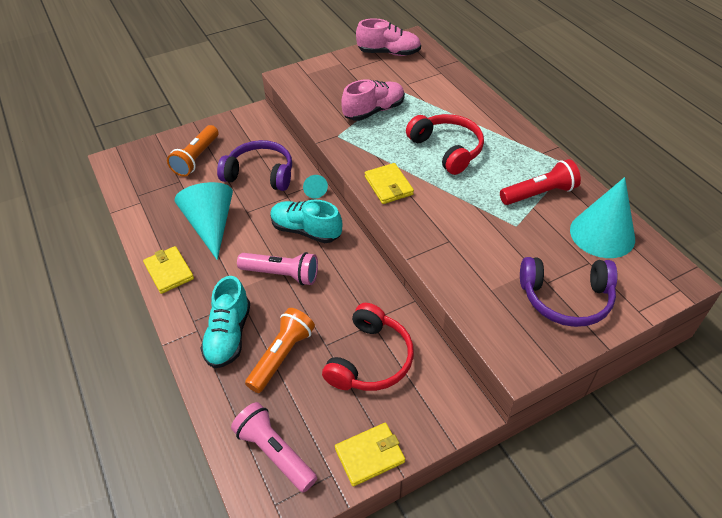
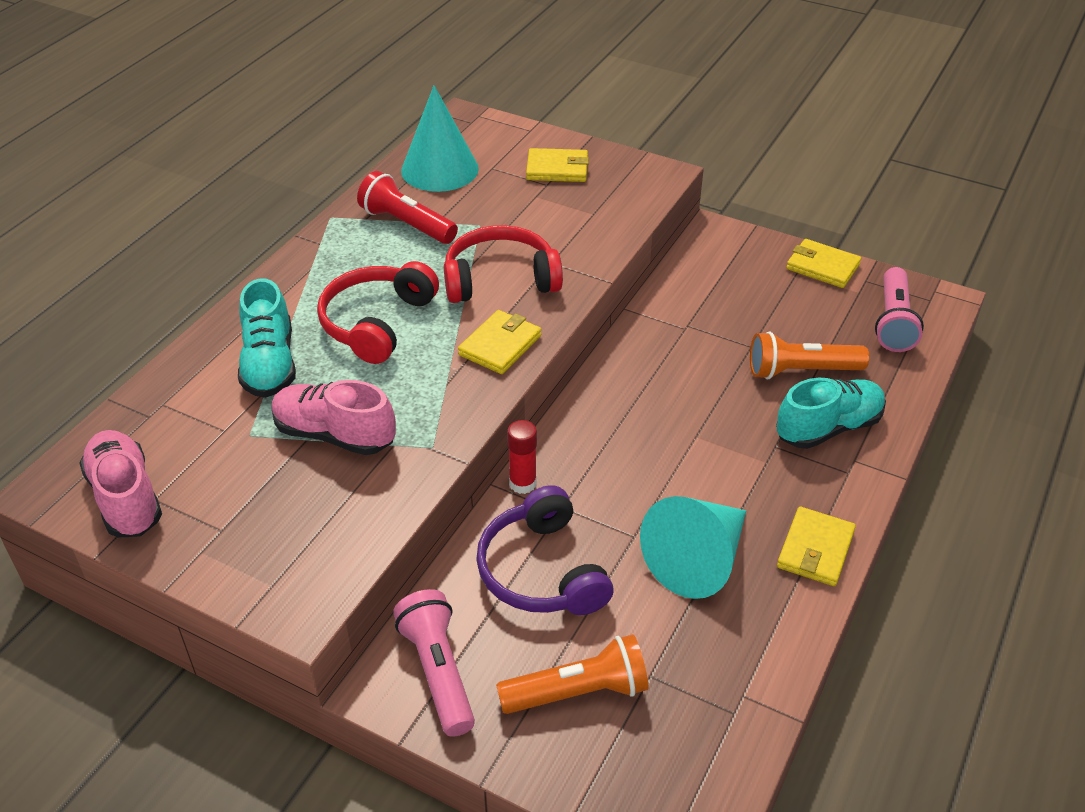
camera: 125 degrees left, 5 degrees down
(281, 274) = (701, 432): pink flashlight -> pink flashlight (438, 672)
(306, 230) = (609, 449): turquoise shoe -> turquoise shoe (270, 364)
(314, 190) = (522, 483): turquoise cone -> red glue stick
(370, 359) = (731, 307): red headphones -> red headphones (500, 279)
(566, 299) = (557, 169): purple headphones -> yellow wallet

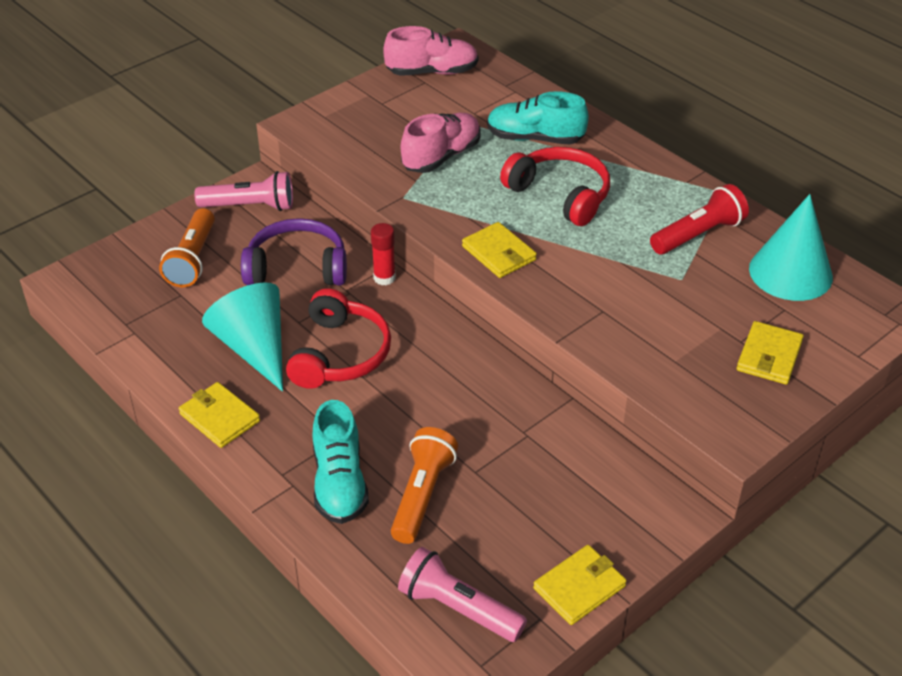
camera: 110 degrees right, 0 degrees up
(500, 279) = (590, 273): red headphones -> red headphones (340, 354)

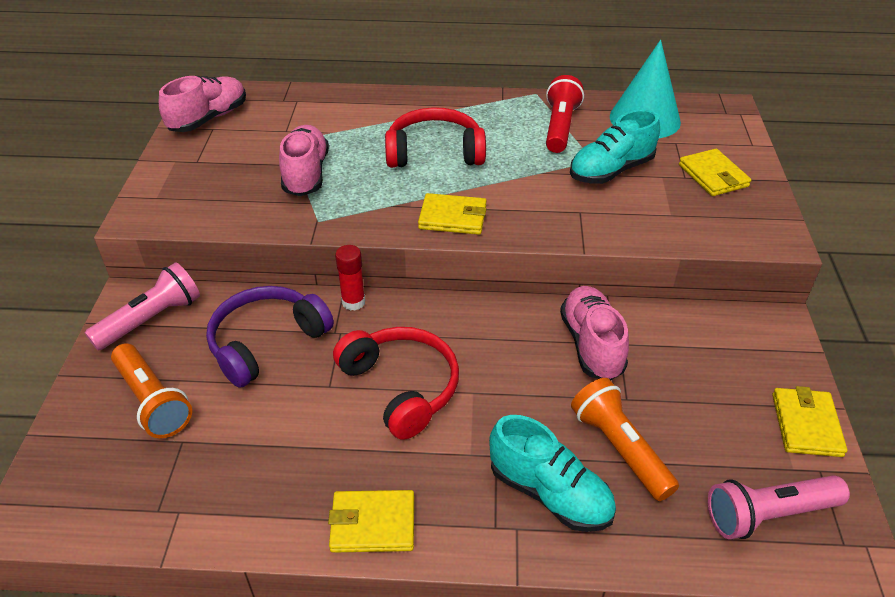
camera: 45 degrees left, 0 degrees up
(254, 348) = (320, 437): turquoise cone -> none
(505, 421) = (591, 344): none -> pink shoe
(535, 138) = (359, 125): turquoise shoe -> turquoise shoe (611, 171)

